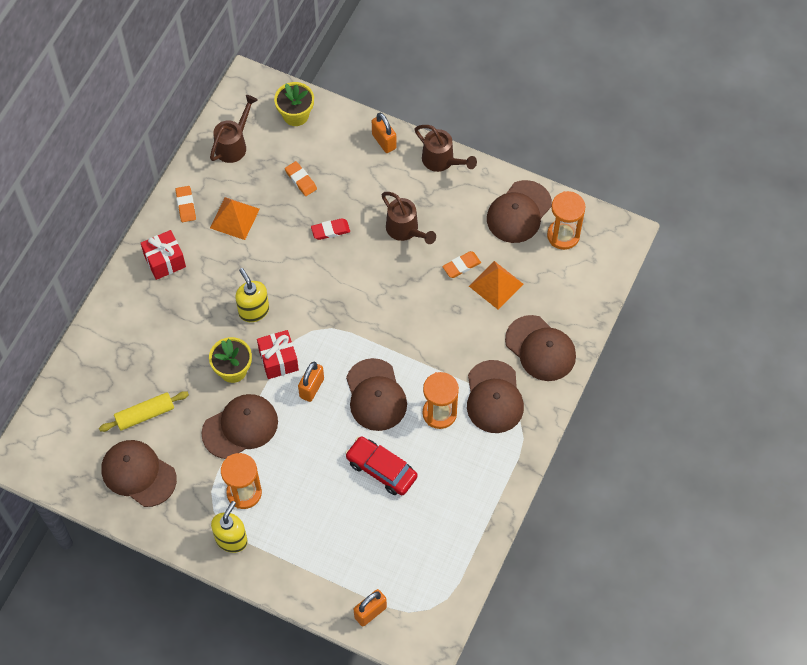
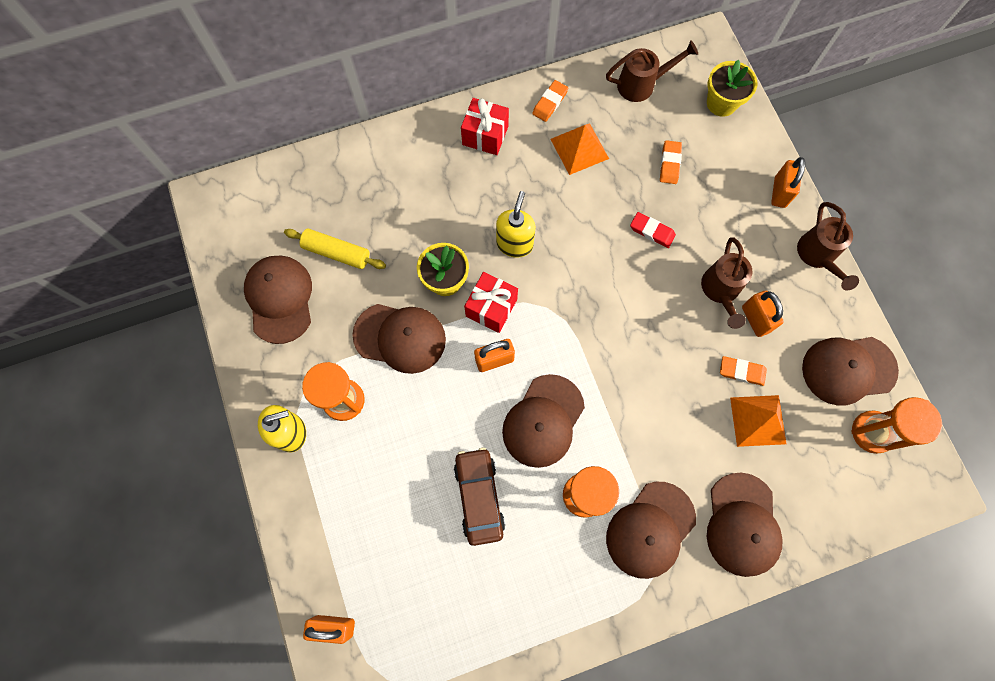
camera: 45 degrees right, 10 degrees up
(381, 469) = (479, 497): red car -> brown car
(441, 229) = (755, 319): none -> orange padlock

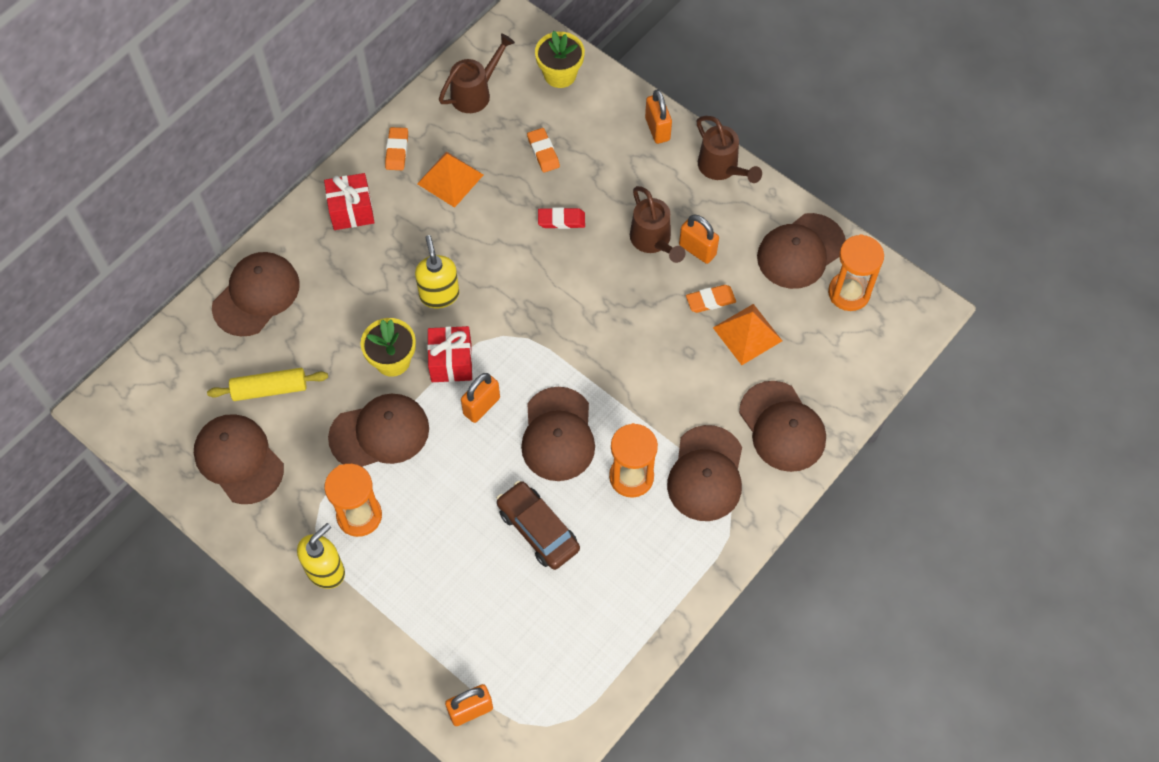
camera: 30 degrees left, 10 degrees down
(371, 168) = (256, 295): none -> brown cap

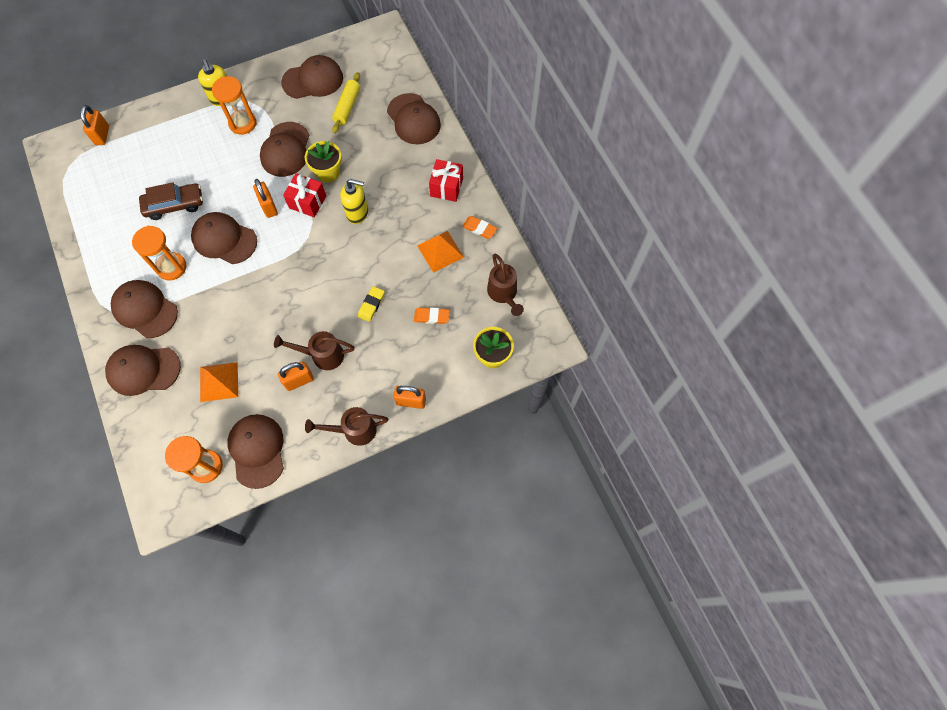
camera: 115 degrees right, 5 degrees up
(561, 220) = (371, 305): red eraser -> yellow eraser
(710, 300) = (257, 370): orange eraser -> none

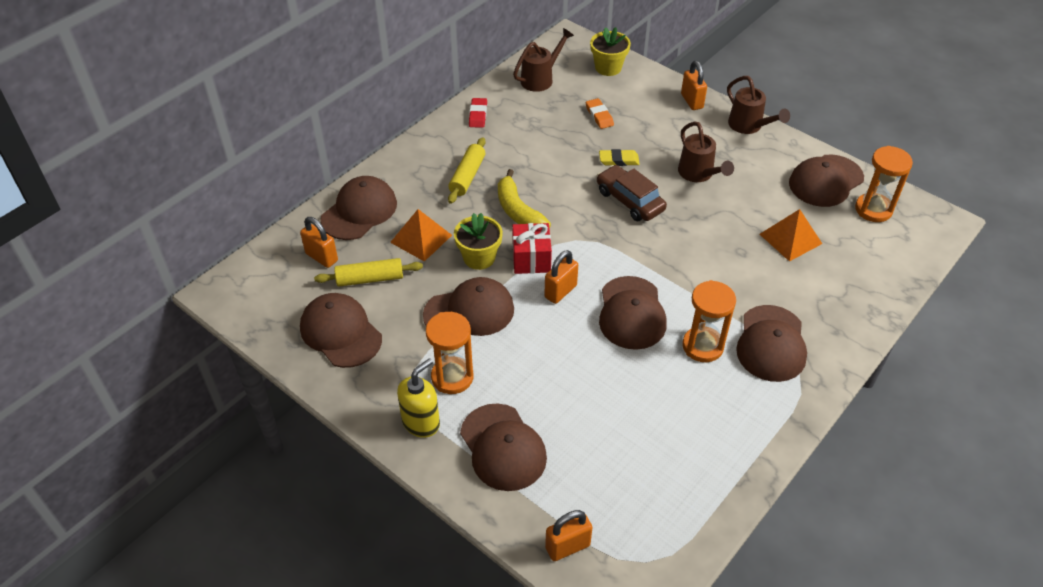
camera: 115 degrees left, 20 degrees down
(143, 370) = (834, 307): brown cap -> brown cap (503, 447)
(174, 205) = (620, 388): brown car -> brown car (630, 200)
(299, 381) = (737, 180): orange padlock -> orange padlock (321, 257)
(357, 213) = (518, 211): yellow soap dispenser -> yellow banana
(412, 195) = (467, 176): none -> yellow rolling pin
(440, 251) = (523, 133): orange pyramid -> orange pyramid (421, 238)
(446, 187) = (441, 154): red gift -> none
(479, 228) = (478, 115): orange eraser -> red eraser

